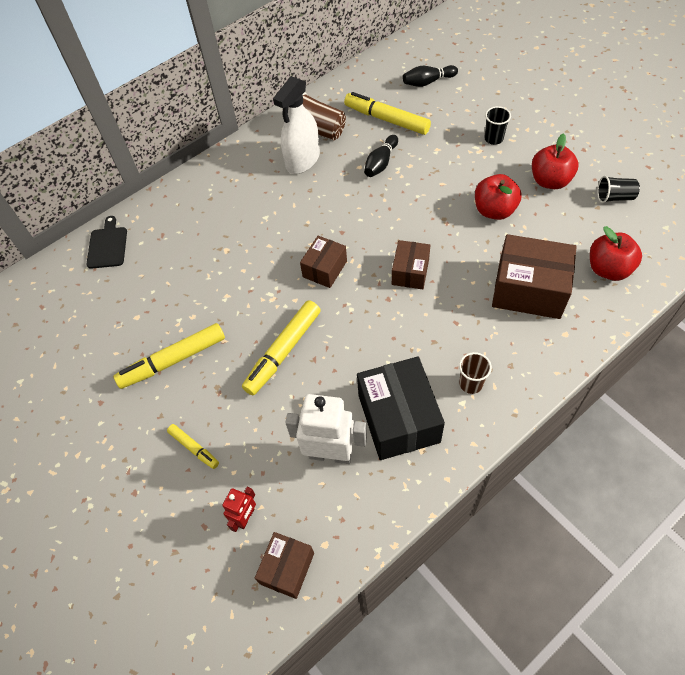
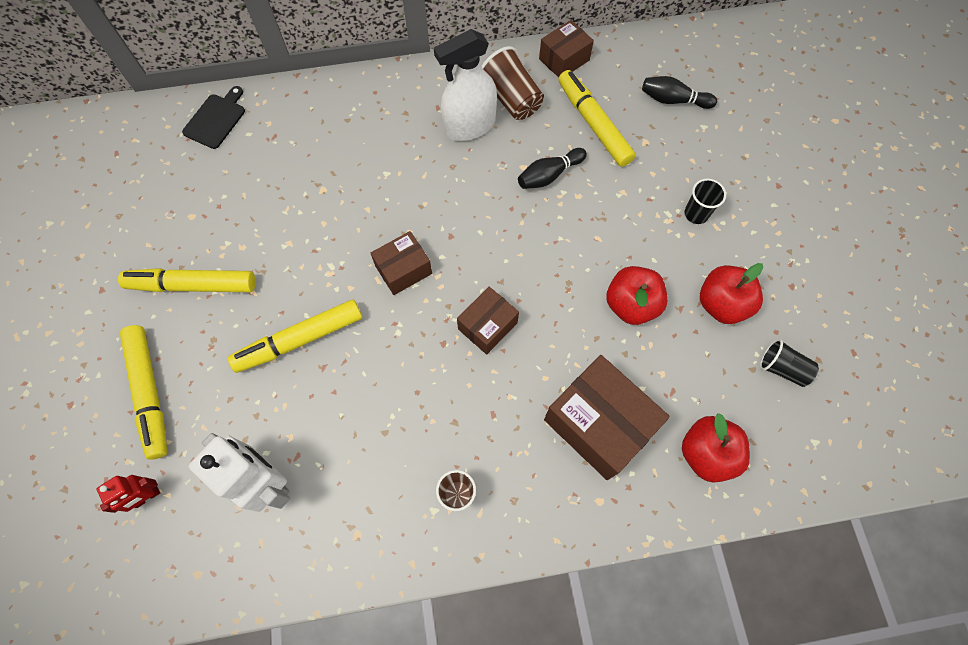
camera: 25 degrees right, 10 degrees up
(194, 448) = (150, 392): yellow marker -> yellow marker, size x1.87
(287, 568) = (147, 575): brown box -> brown box (564, 59)
(398, 418) = (358, 486): black box -> none

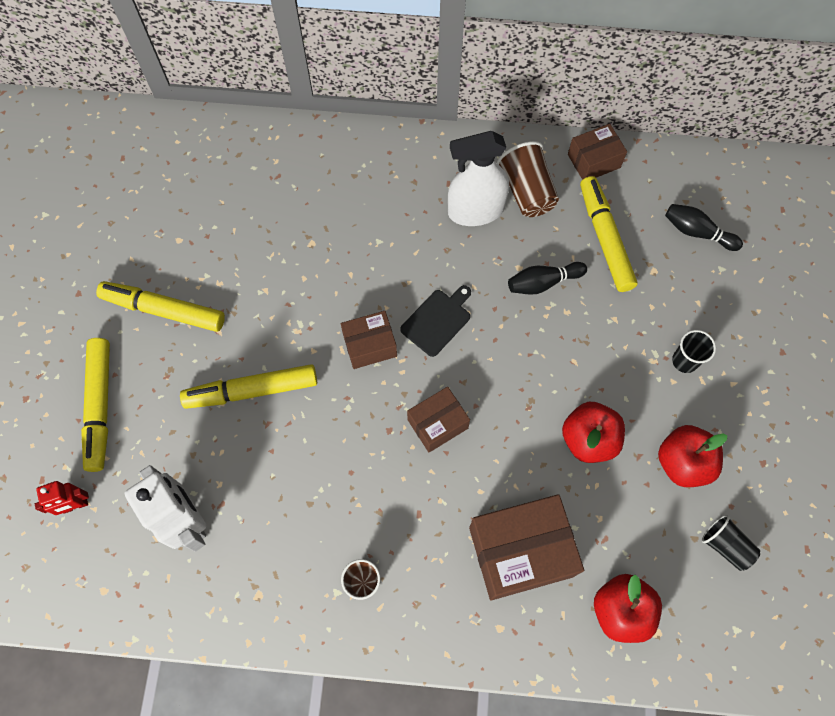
camera: 15 degrees right, 0 degrees up
(216, 119) = (225, 145): black cutting board -> black cutting board (437, 320)
(598, 424) = (520, 552): brown box -> brown box turned 75 degrees counterclockwise

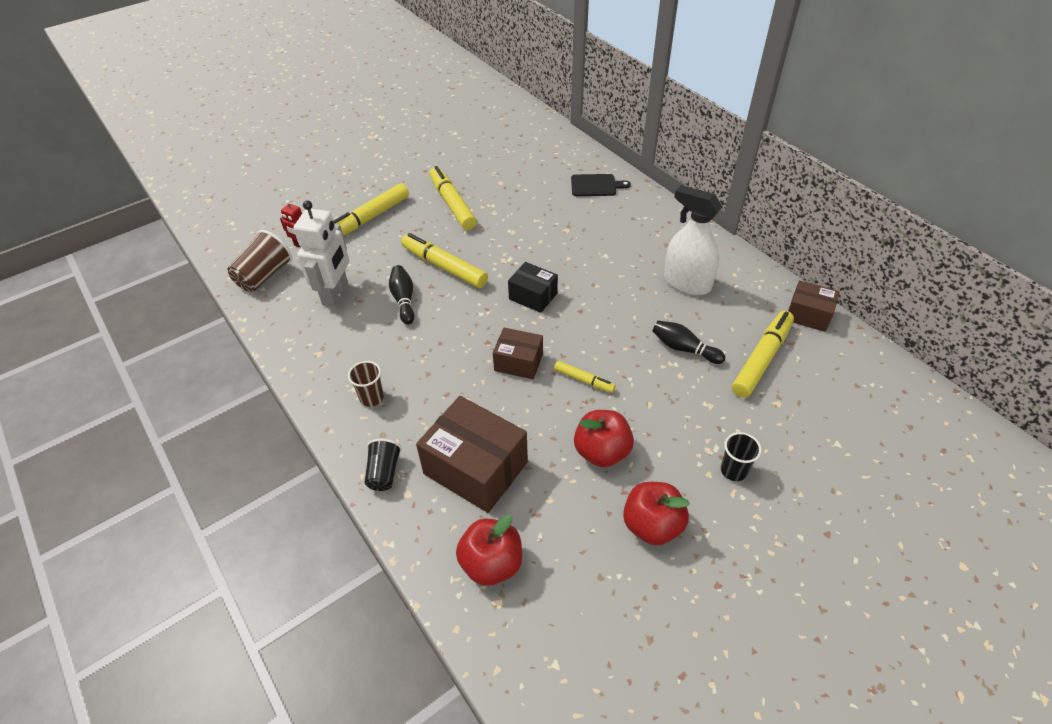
camera: 50 degrees right, 20 degrees down
(370, 345) = (533, 296): brown box -> black box
(437, 320) = (588, 315): black cutting board -> black cutting board (595, 185)
(505, 389) = (583, 380): none -> yellow marker
(526, 191) = (735, 297): brown cup -> brown cup (264, 276)
(697, 232) = (843, 408): black bowling pin -> black bowling pin (404, 300)
(725, 546) = (618, 605): black cup -> black cup (384, 473)

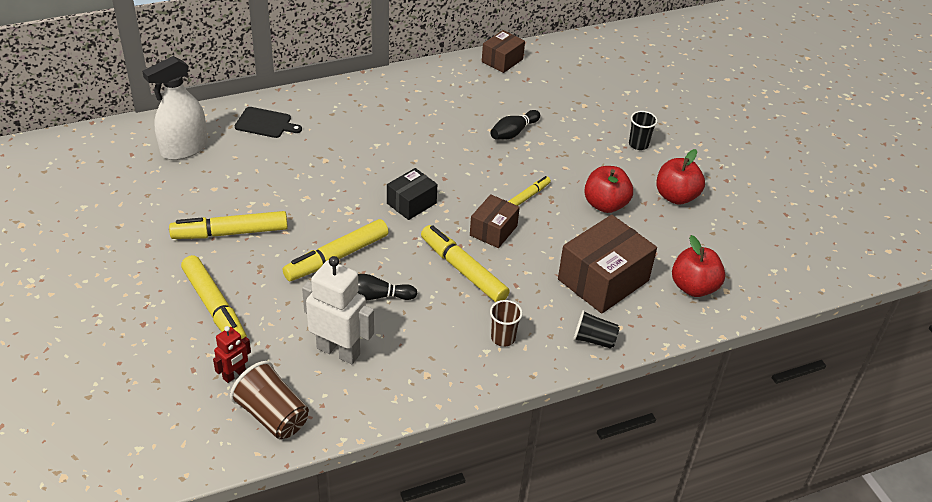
camera: 80 degrees left, 5 degrees down
(595, 185) = (265, 123): black cutting board -> black cutting board turned 90 degrees clockwise
(687, 283) = (437, 108): white spray bottle -> white spray bottle (184, 149)
(761, 359) = (539, 98): yellow marker -> yellow marker (463, 270)

